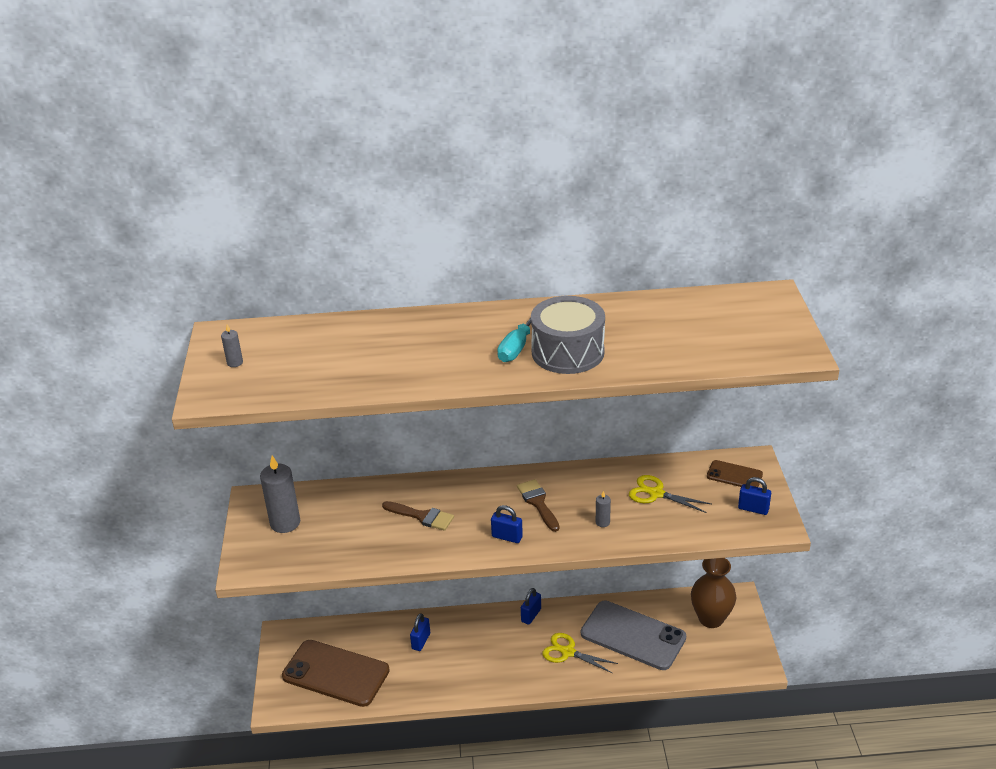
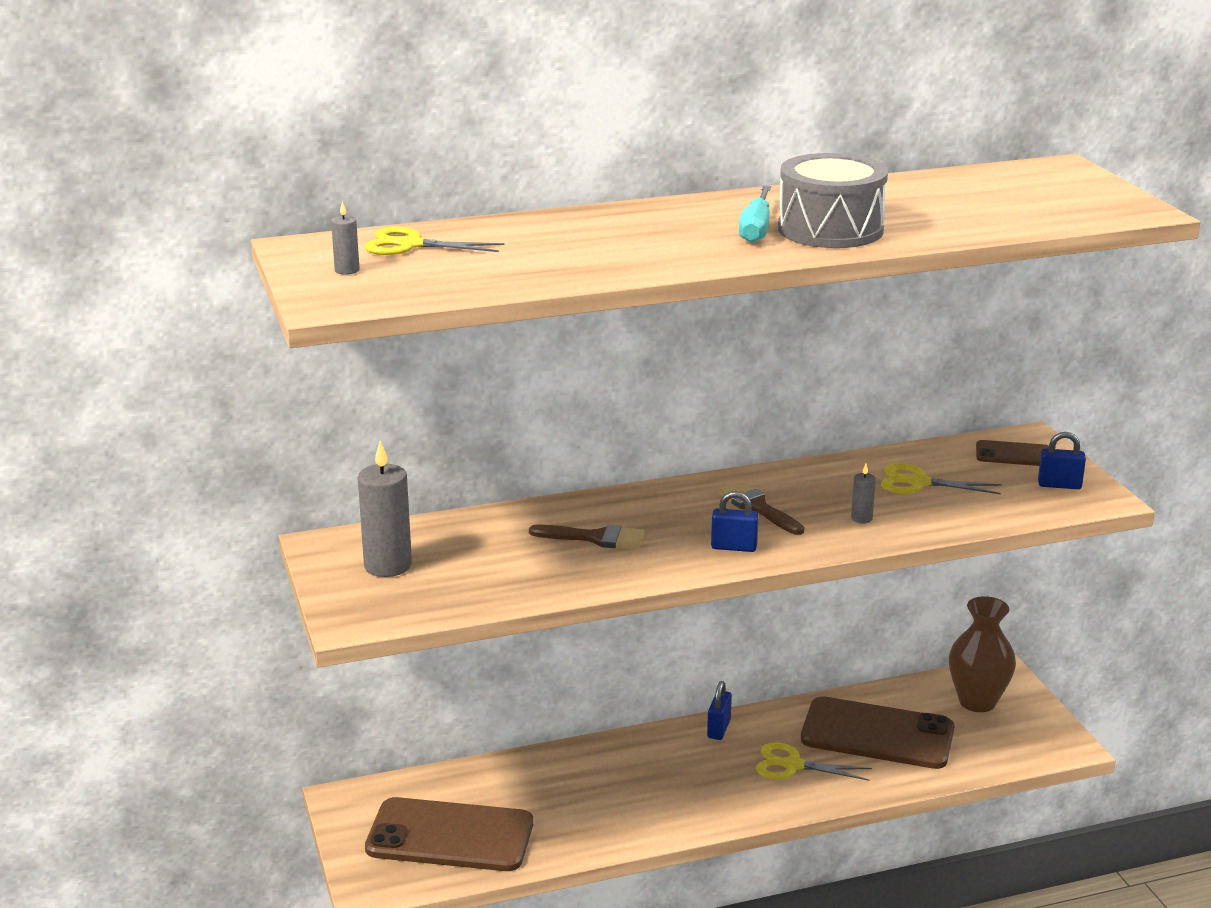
camera: 15 degrees left, 10 degrees down
(287, 340) = (411, 245): none -> yellow scissors
(421, 641) = (566, 780): blue padlock -> none
(633, 635) = (877, 734): grey phone -> brown phone

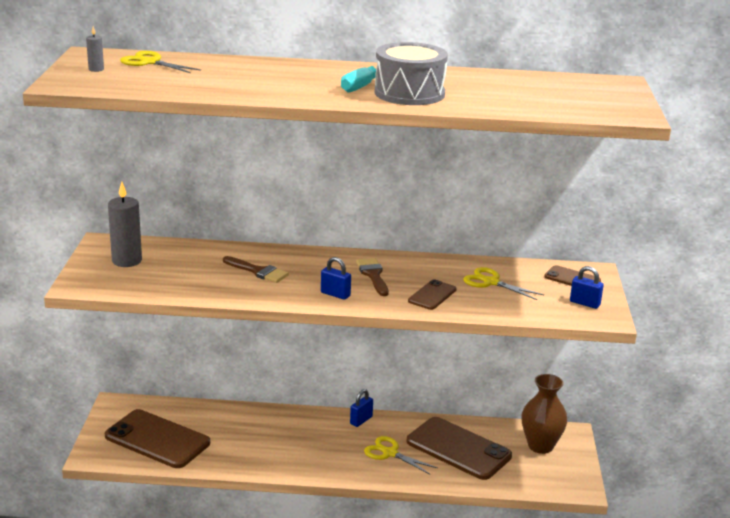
camera: 20 degrees right, 0 degrees up
(861, 518) = (432, 295): grey candle -> brown phone

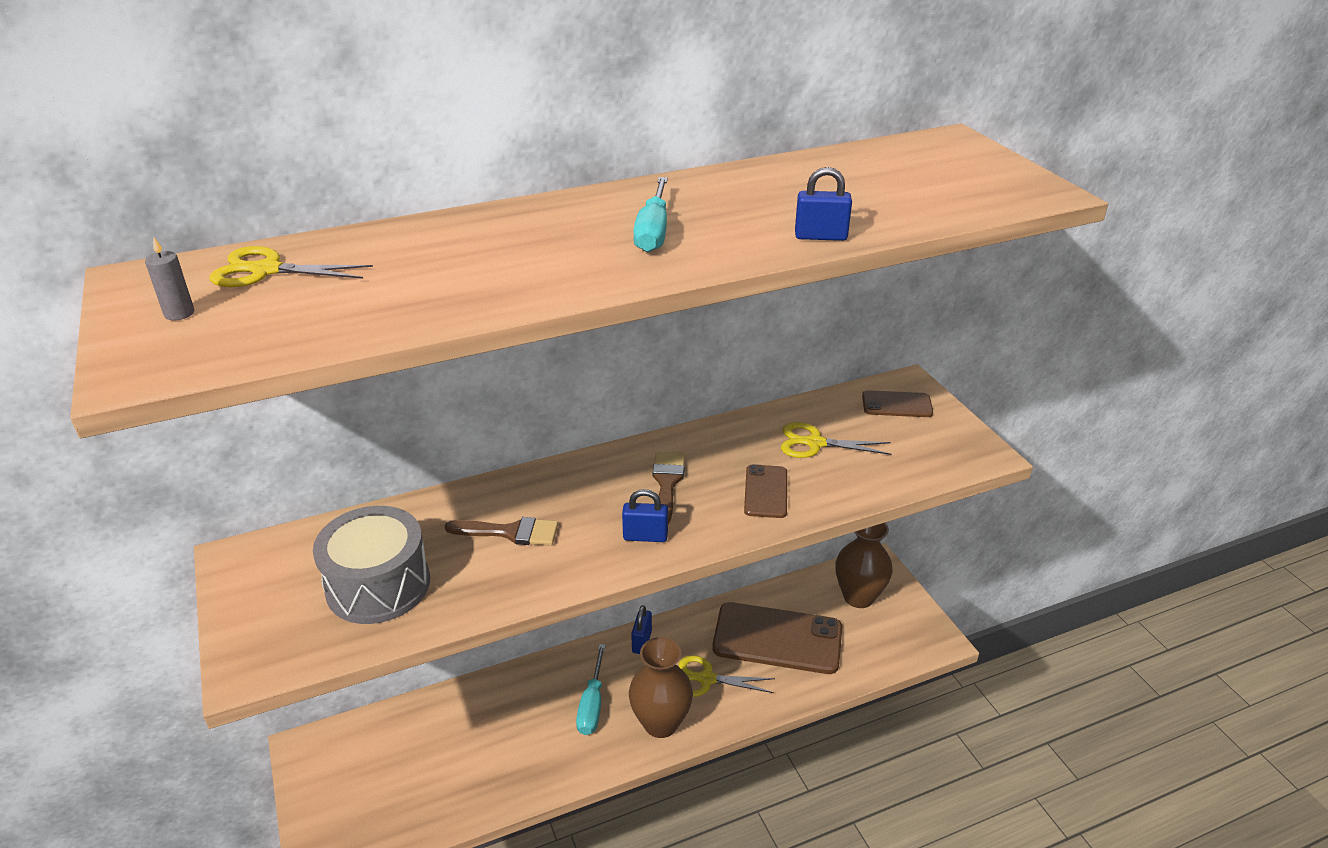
camera: 25 degrees left, 10 degrees up
(127, 261) = (298, 583): grey candle -> none
(157, 440) = (399, 787): brown phone -> none
(303, 441) = (592, 704): none -> turquoise screwdriver
(340, 464) = (660, 723): none -> brown vase
(373, 275) = (667, 483): brown brush -> brown brush turned 45 degrees clockwise
(409, 93) = (732, 229): grey drum -> grey drum (378, 585)
(584, 303) = (942, 439): blue padlock -> blue padlock (820, 236)

